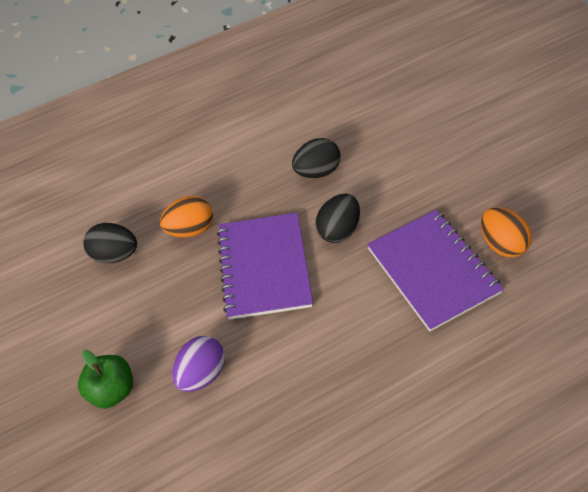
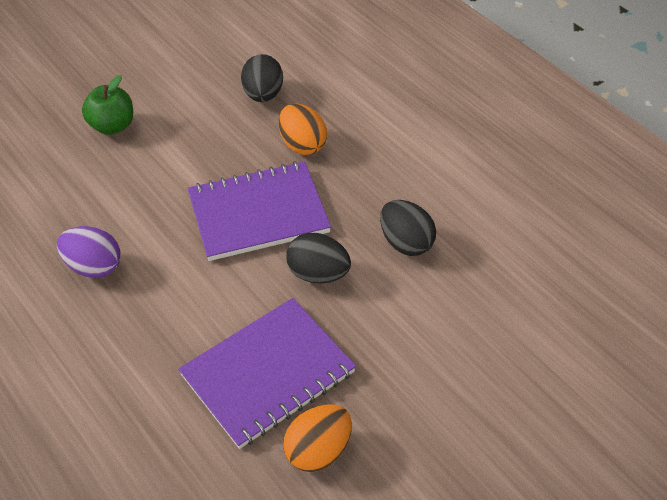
camera: 75 degrees right, 5 degrees down
(202, 373) = (129, 185): purple egg -> purple egg (94, 266)

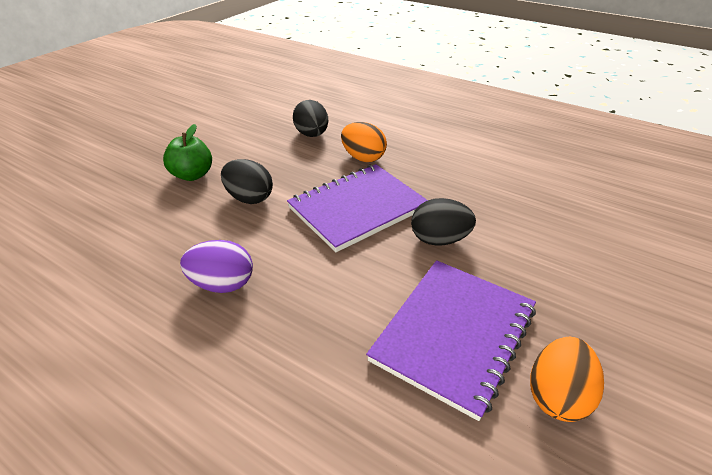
camera: 20 degrees left, 10 degrees down
(406, 243) = (492, 202): black egg -> black egg (249, 198)

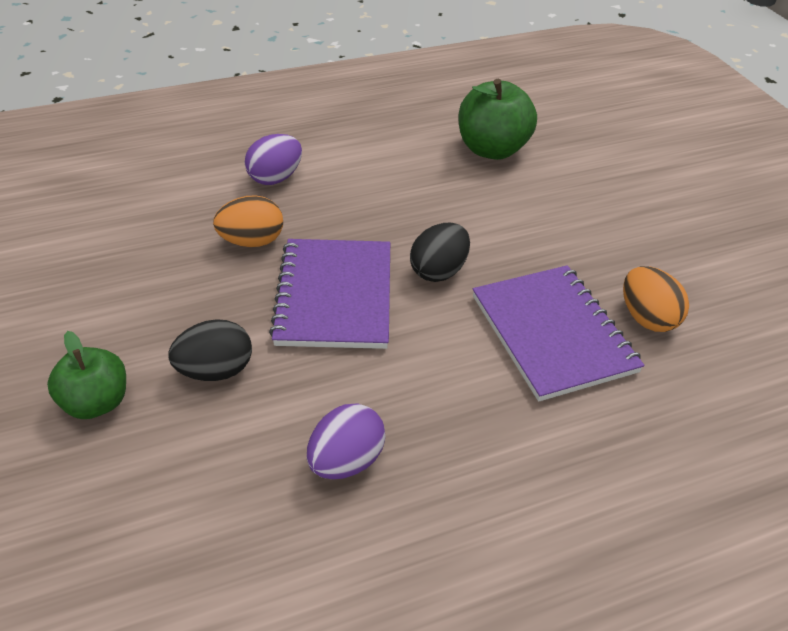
camera: 55 degrees left, 5 degrees up
(312, 135) = (149, 253): black egg -> none
(426, 138) = (275, 178): none -> purple egg
(606, 202) = (492, 149): none -> green apple

